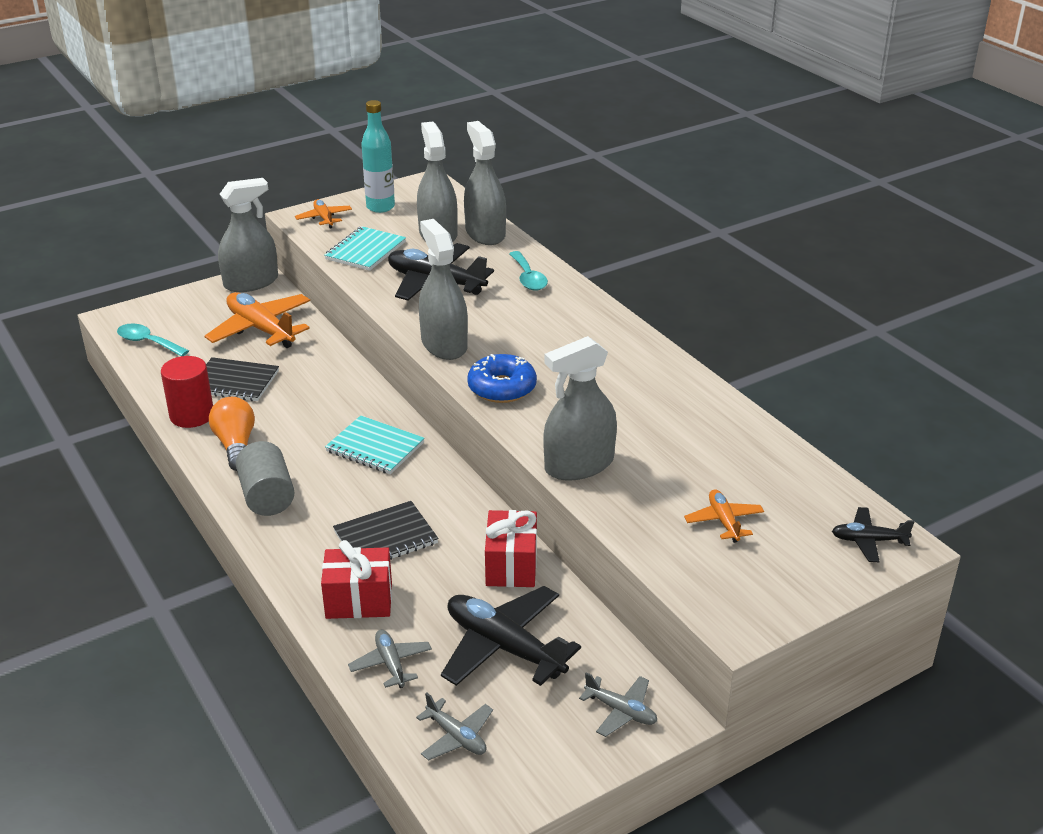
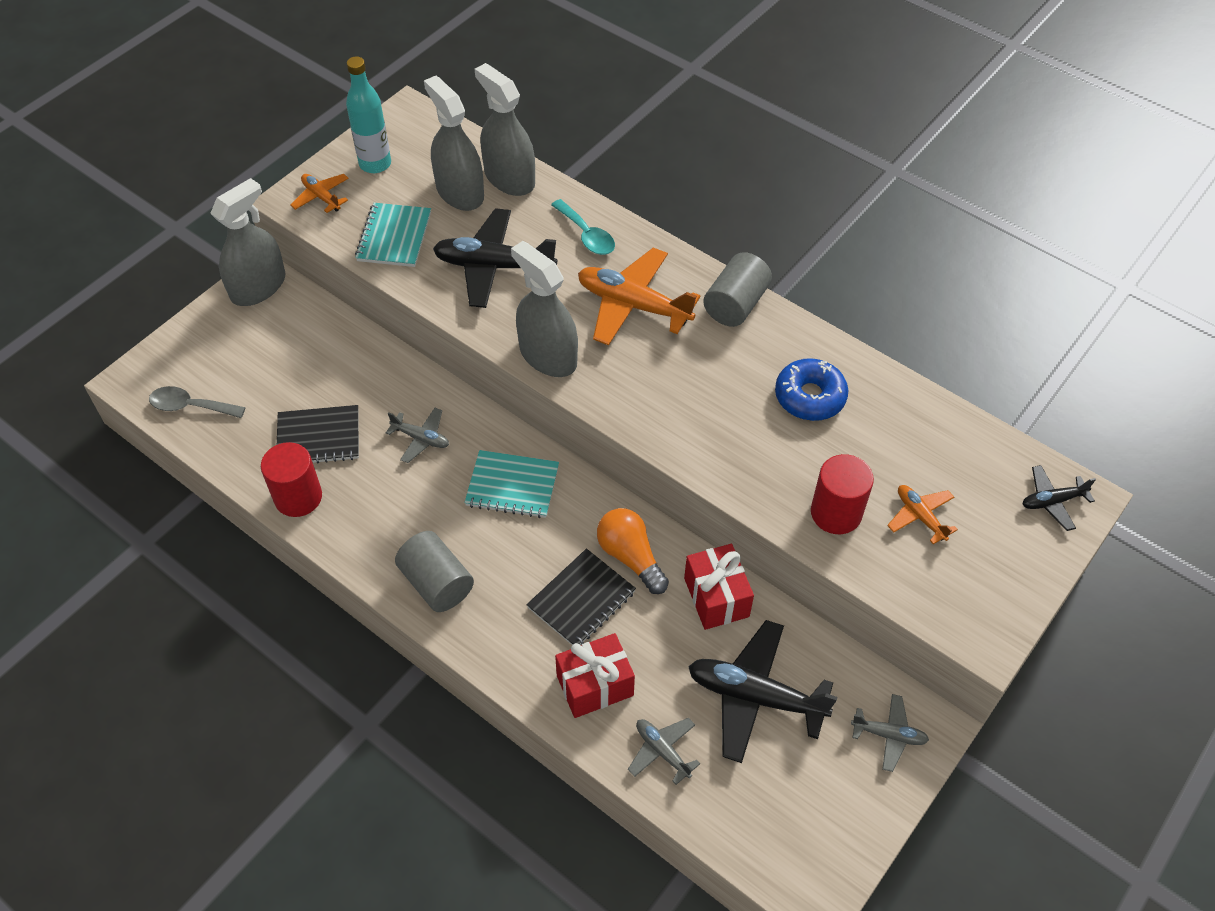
camera: 20 degrees left, 20 degrees up
(148, 342) = (190, 406): turquoise spoon -> grey spoon
(236, 445) = (368, 525): orange light bulb -> orange light bulb (630, 557)
(261, 329) = (307, 354): orange plane -> orange plane (633, 305)
(456, 736) = (761, 813): grey plane -> grey plane (421, 438)
(502, 388) = (636, 401): blue donut -> blue donut (810, 397)
(579, 465) = (758, 484): grey spray bottle -> none
(634, 344) = (735, 304): none -> grey cylinder
(641, 500) = (836, 513): none -> red cylinder

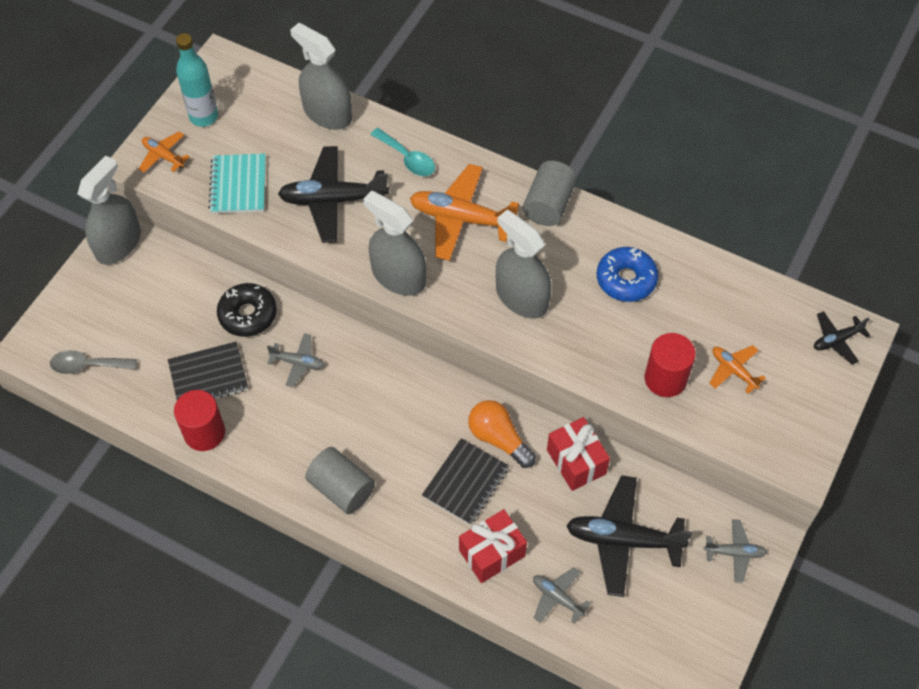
camera: 10 degrees left, 5 degrees up
(378, 380) = (248, 315): none -> black donut
(460, 192) = (286, 133): grey spray bottle -> grey spray bottle (521, 297)
(512, 486) = (386, 392): turquoise notebook -> none

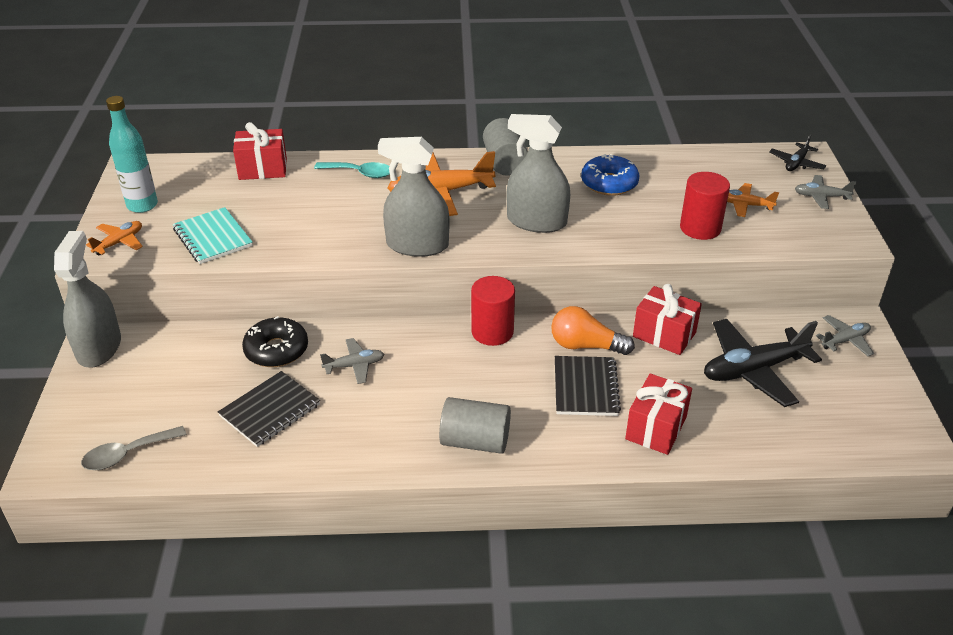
camera: 30 degrees left, 20 degrees down
(163, 156) = (119, 243): orange plane -> orange plane turned 120 degrees clockwise
(204, 432) = (299, 456): red cylinder -> red cylinder (492, 332)
(327, 113) = (263, 169): grey spray bottle -> red gift
(333, 200) = (314, 218): black plane -> none
(557, 598) = (742, 434): grey plane -> grey plane (821, 197)

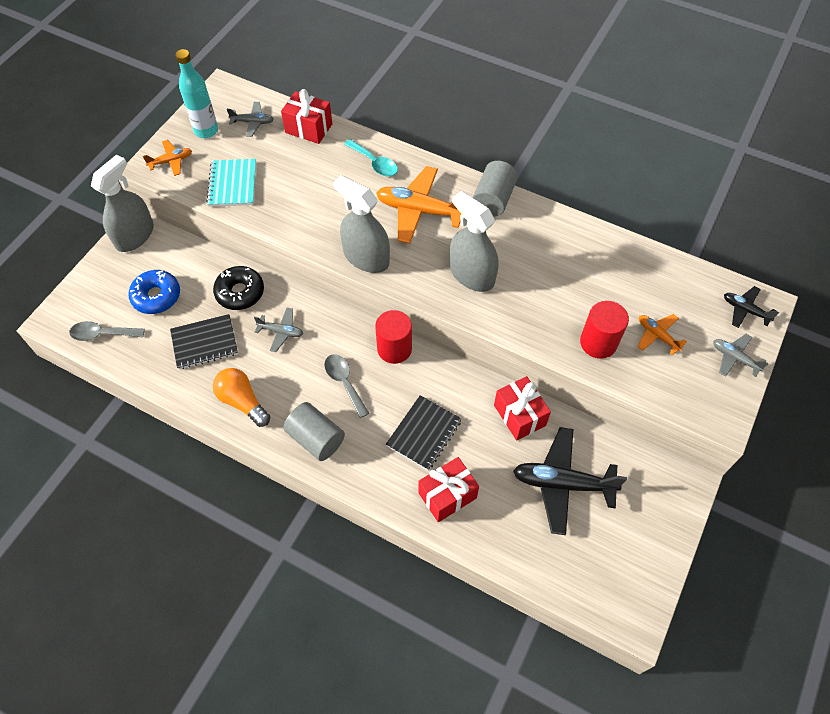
camera: 30 degrees right, 20 degrees up
(464, 380) = (344, 382): none -> grey spoon
(585, 346) = (452, 395): orange light bulb -> orange light bulb (242, 401)
(609, 183) = (561, 260): blue donut -> blue donut (156, 296)
(796, 163) = (745, 310): black plane -> black plane turned 60 degrees clockwise
(845, 340) = (661, 495): grey plane -> grey plane (252, 122)

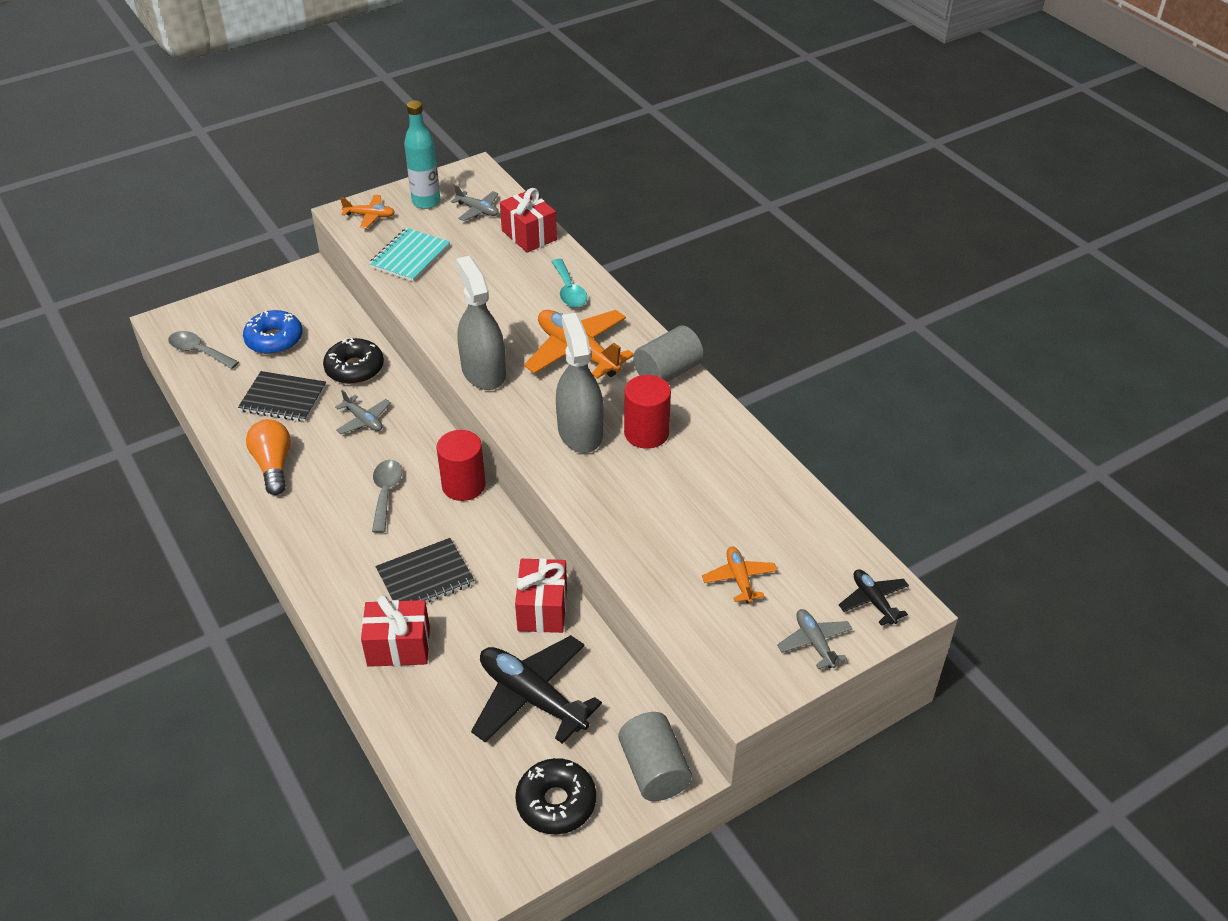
camera: 30 degrees right, 15 degrees down
(134, 235) = (300, 279): grey spray bottle -> none
(316, 438) = (314, 531): grey cylinder -> grey cylinder (654, 770)
(598, 342) = (663, 555): red cylinder -> red cylinder (646, 433)
(634, 549) = (556, 802): none -> black donut

